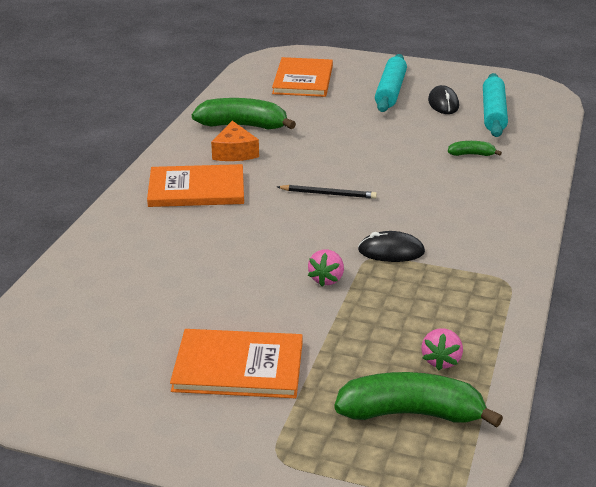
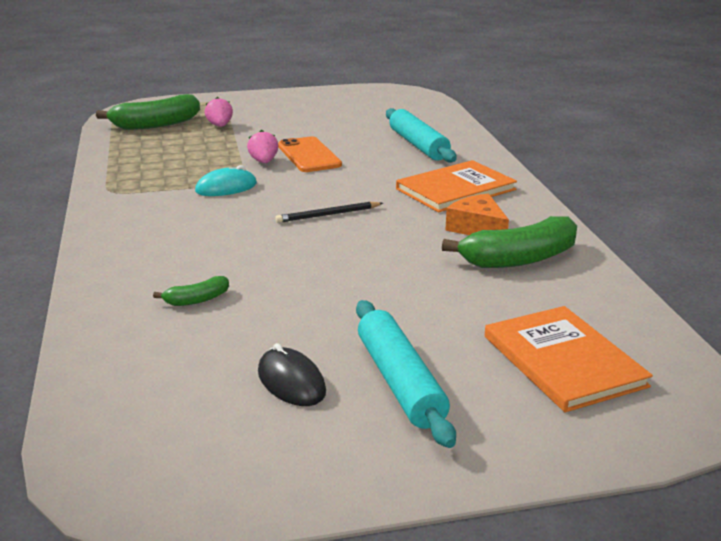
camera: 150 degrees right, 5 degrees down
(238, 366) = (277, 119): orange book -> none
(271, 275) = (309, 155): none -> orange phone
(391, 251) = (226, 188): black mouse -> turquoise mouse
(441, 360) = (147, 144): pink strawberry -> pink strawberry (220, 126)
(493, 113) = (195, 386): turquoise rolling pin -> turquoise rolling pin (418, 145)

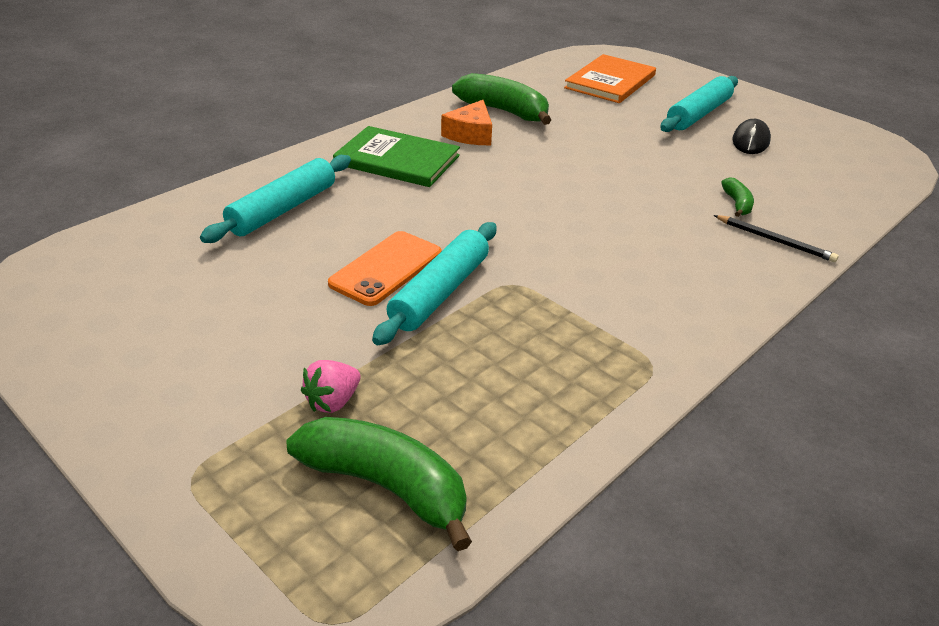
camera: 125 degrees left, 10 degrees up
(197, 300) = (737, 204): green banana -> green banana turned 60 degrees clockwise
(226, 188) = (541, 284): turquoise mouse -> none
(264, 162) = (439, 292): pink strawberry -> turquoise rolling pin
(328, 215) = (528, 202): black pencil -> black pencil (775, 241)
(455, 189) = (397, 160): orange book -> green book

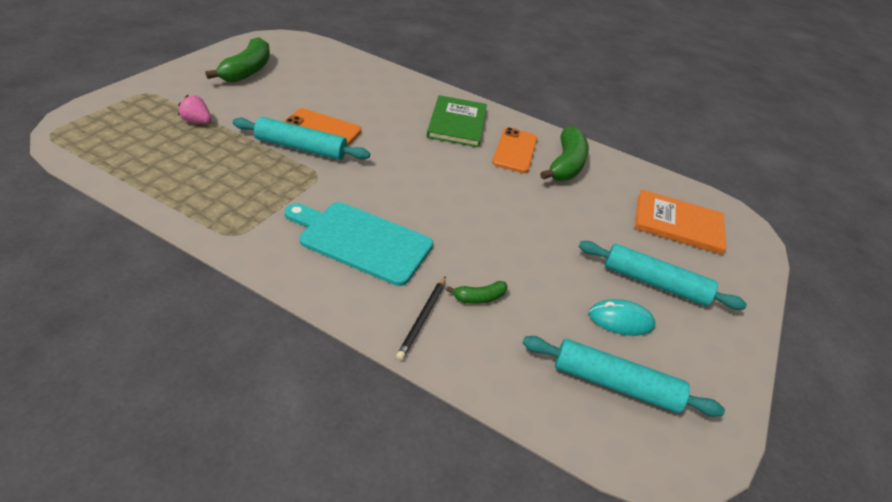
camera: 70 degrees right, 5 degrees up
(282, 209) = (375, 90): turquoise rolling pin -> turquoise rolling pin (615, 383)
(386, 486) = (131, 141): green banana -> green banana (247, 70)
(470, 134) = (515, 150): orange cheese -> orange phone
(655, 263) = (361, 241): none -> turquoise cutting board
(750, 141) = (620, 320): black mouse -> turquoise mouse

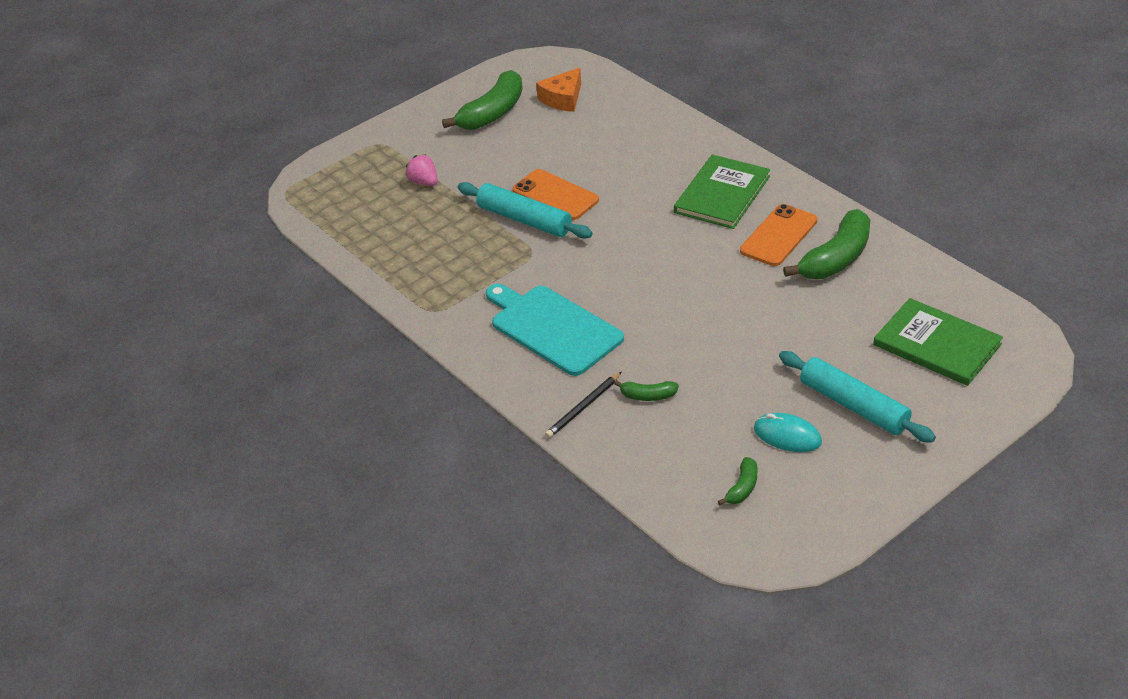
camera: 30 degrees right, 0 degrees up
(304, 61) = (563, 99): none -> orange cheese
(615, 383) = (742, 488): turquoise rolling pin -> green banana
(678, 224) = (937, 345): orange book -> green book

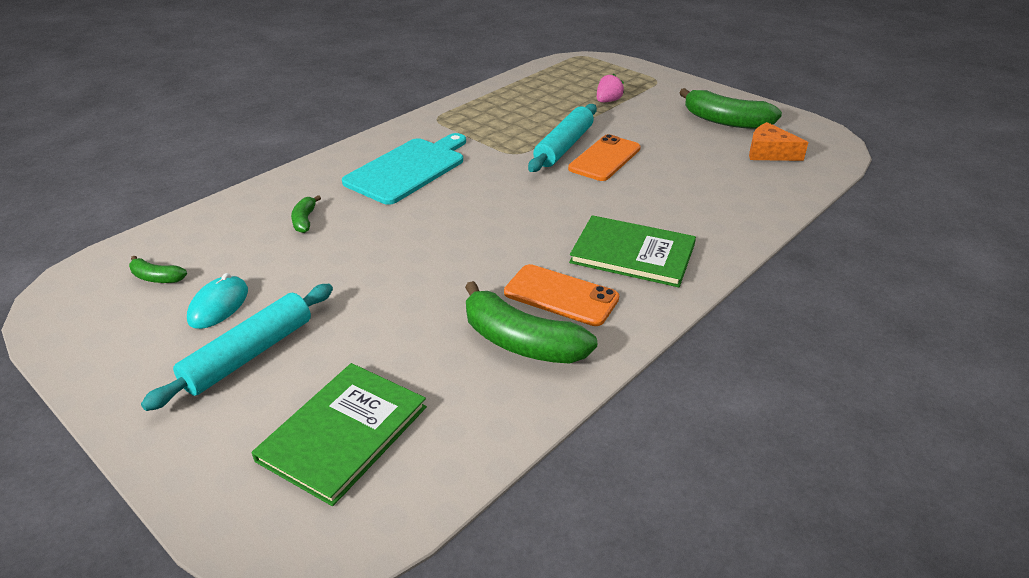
camera: 80 degrees right, 5 degrees down
(583, 407) = (299, 189): black pencil -> none

